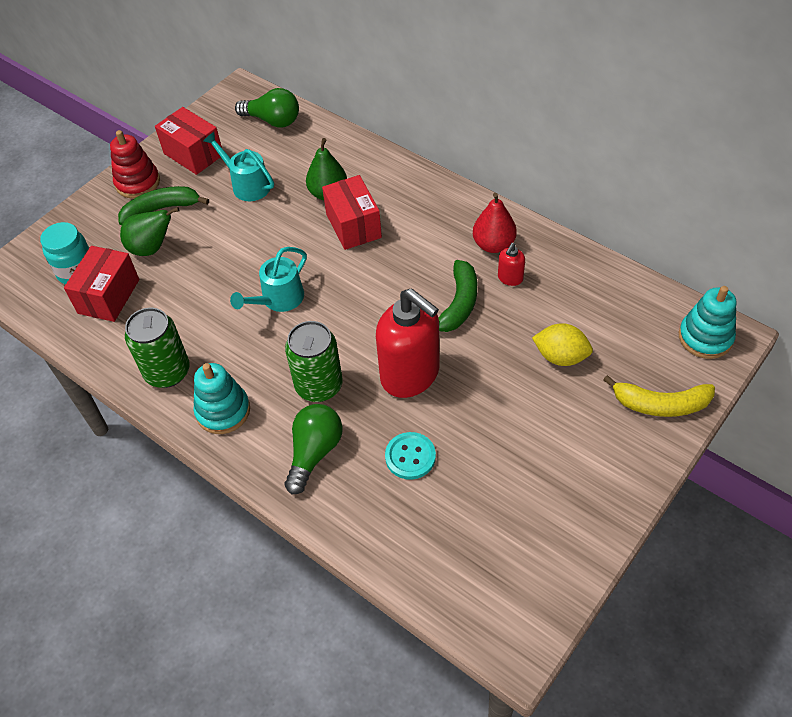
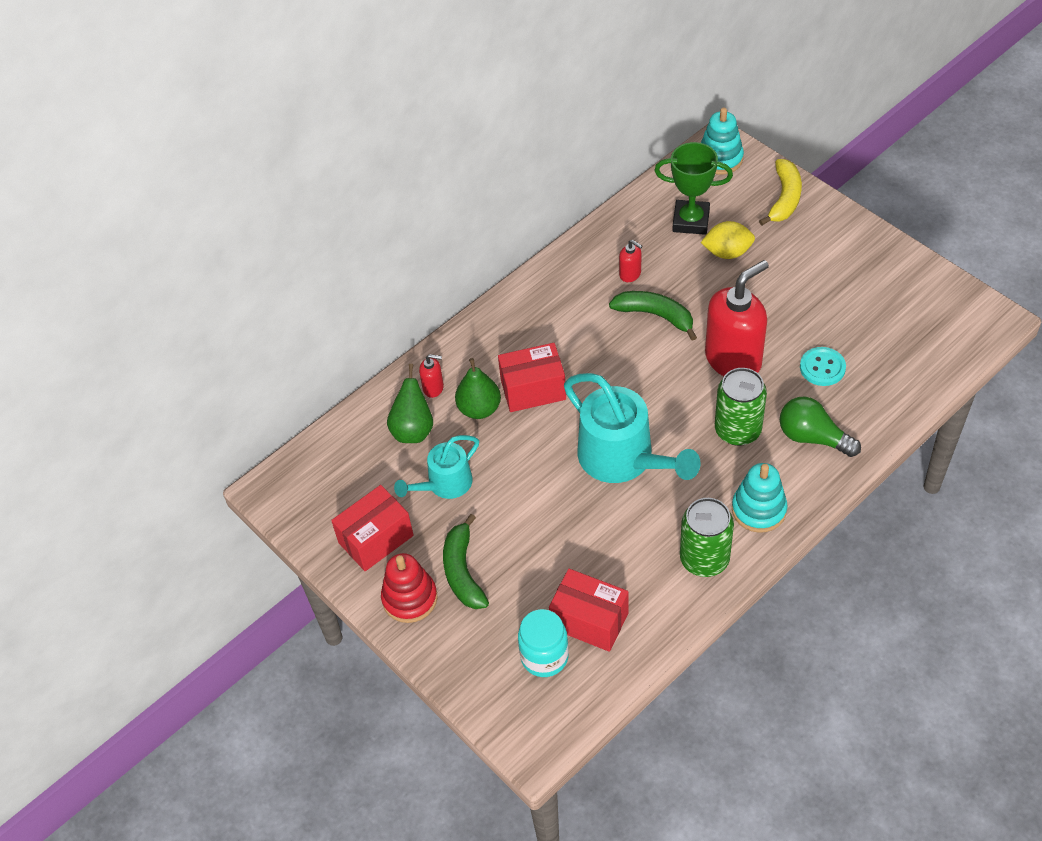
camera: 80 degrees left, 0 degrees up
(152, 248) = (524, 579): green pear -> green pear (413, 430)
(273, 121) = (341, 456): green light bulb -> none
(278, 300) = (624, 460): turquoise watering can -> turquoise watering can, size x1.70
(348, 161) = (433, 388): none -> red soap dispenser
(493, 245) = (585, 281): red pear -> none
(560, 357) = (727, 252): yellow lemon -> yellow lemon turned 60 degrees clockwise
(599, 320) = (691, 221): none -> green trophy

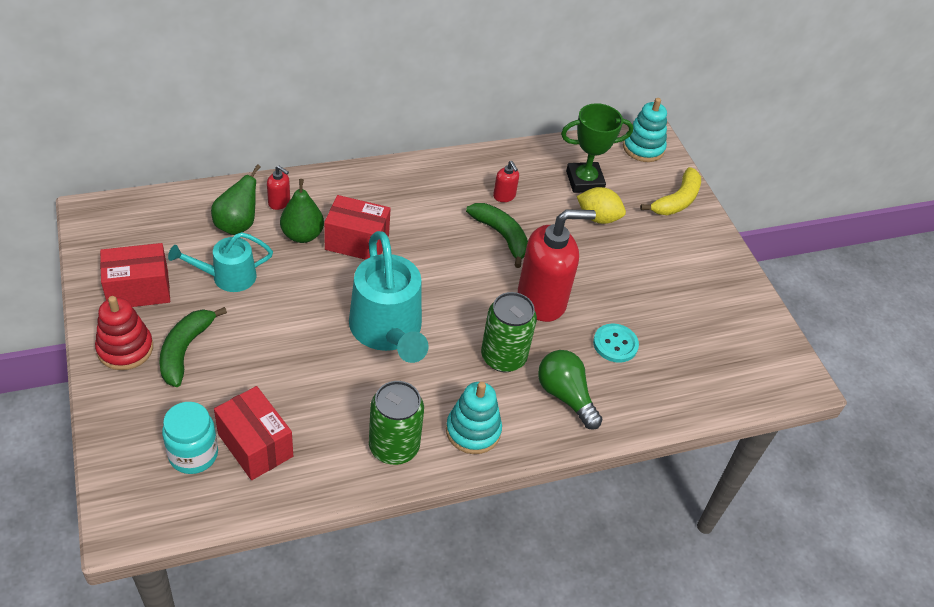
camera: 15 degrees right, 5 degrees down
(691, 221) = (584, 181): green trophy -> green trophy turned 45 degrees counterclockwise

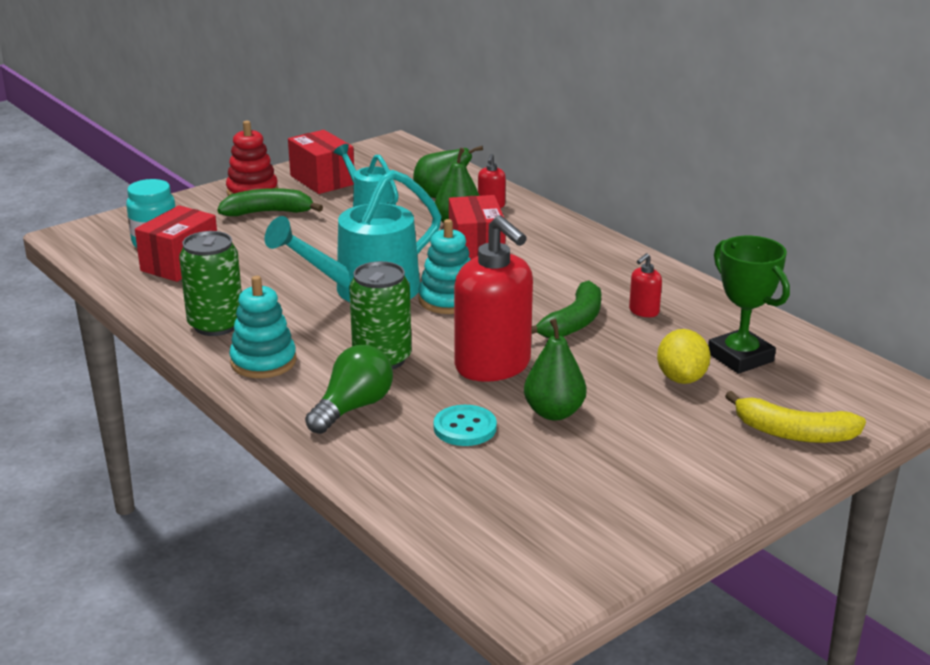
camera: 75 degrees right, 20 degrees down
(614, 293) = (554, 412): none -> green pear
(643, 148) = (871, 389): turquoise stacking toy -> turquoise stacking toy (448, 300)

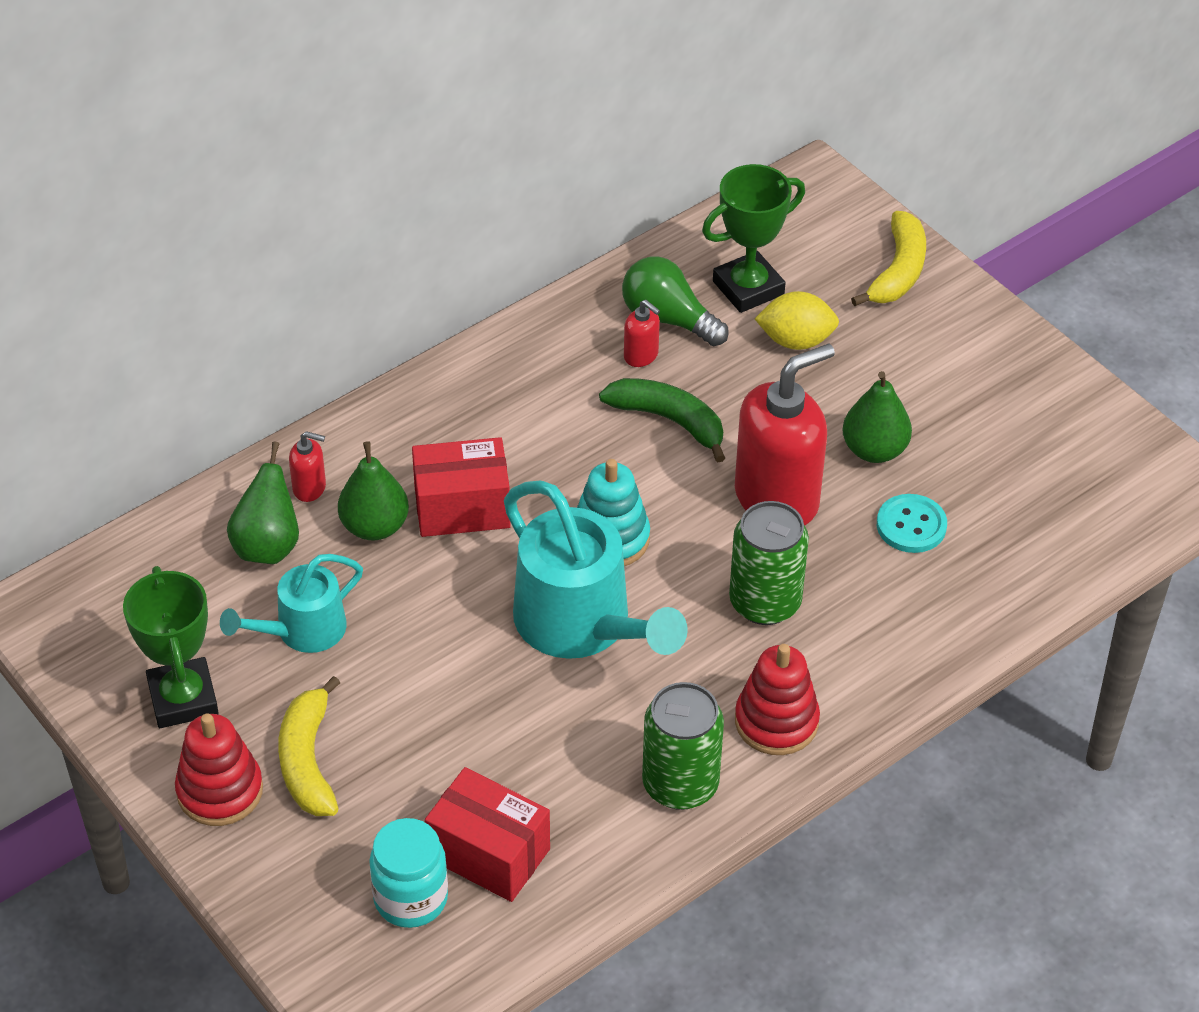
camera: 90 degrees left, 20 degrees up
(263, 362) = (776, 721): turquoise stacking toy -> red stacking toy
(268, 212) = (308, 760): green banana -> yellow banana
(322, 180) = (183, 698): red box -> green trophy
(353, 408) = (877, 625): green light bulb -> green light bulb (668, 319)

